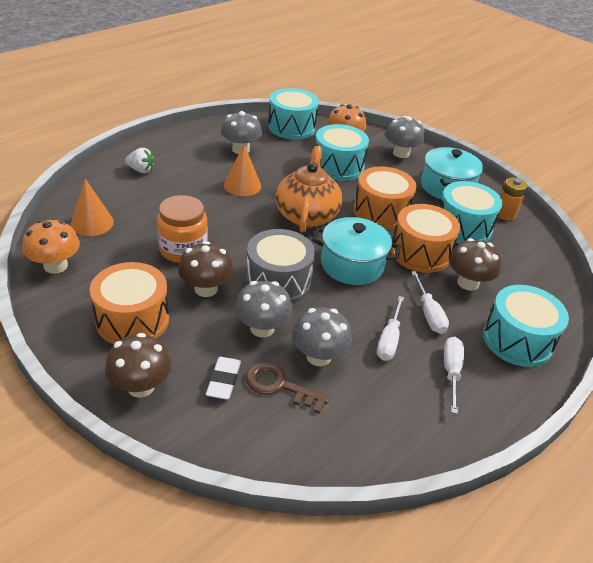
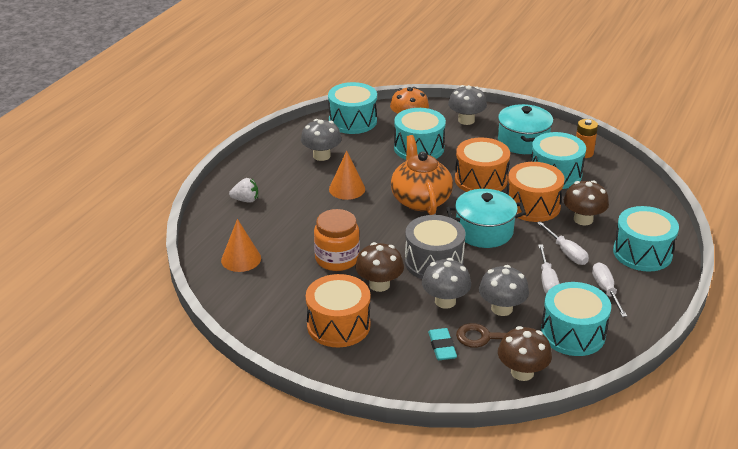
camera: 15 degrees left, 5 degrees down
(55, 266) = (240, 303): orange mushroom -> none
(140, 386) = (382, 370): brown mushroom -> brown mushroom (522, 372)
(223, 381) = (442, 347): white eraser -> turquoise eraser
(383, 413) = (573, 333): none -> turquoise drum

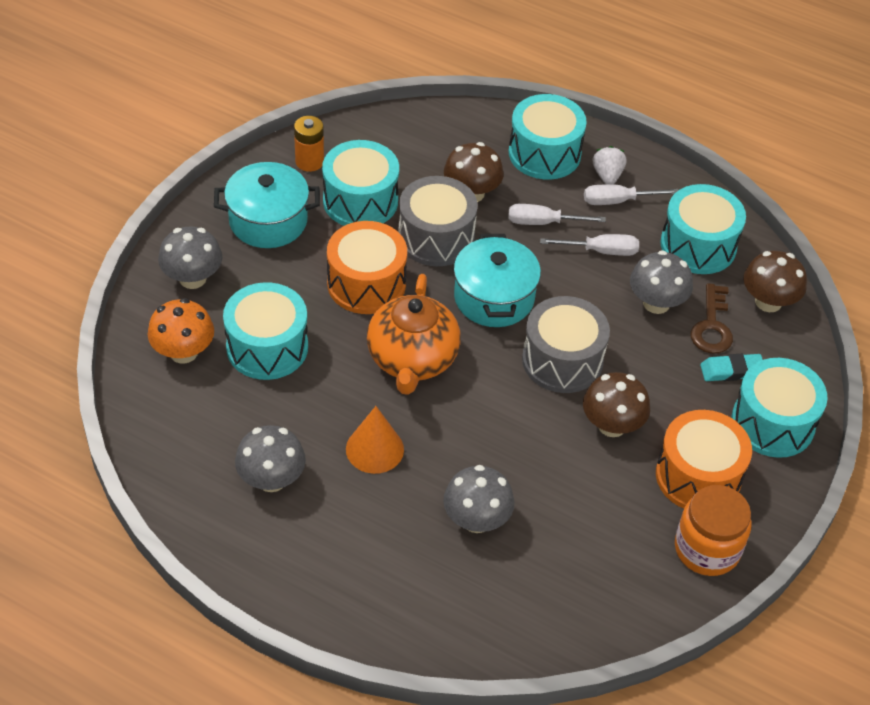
camera: 90 degrees left, 15 degrees up
(241, 259) = (554, 595): orange cone -> none
(246, 200) = (394, 591): white strawberry -> white strawberry (607, 176)
(337, 258) = (554, 471): orange jar -> orange jar (707, 549)
(352, 121) = (165, 429): turquoise drum -> turquoise drum (772, 423)
(420, 200) = (412, 360): orange teapot -> orange teapot turned 75 degrees counterclockwise
(445, 301) = (644, 357): grey mushroom -> grey mushroom (476, 520)
(533, 205) = (436, 237): orange drum -> grey drum
(566, 252) = (543, 222): white screwdriver -> white screwdriver turned 150 degrees counterclockwise

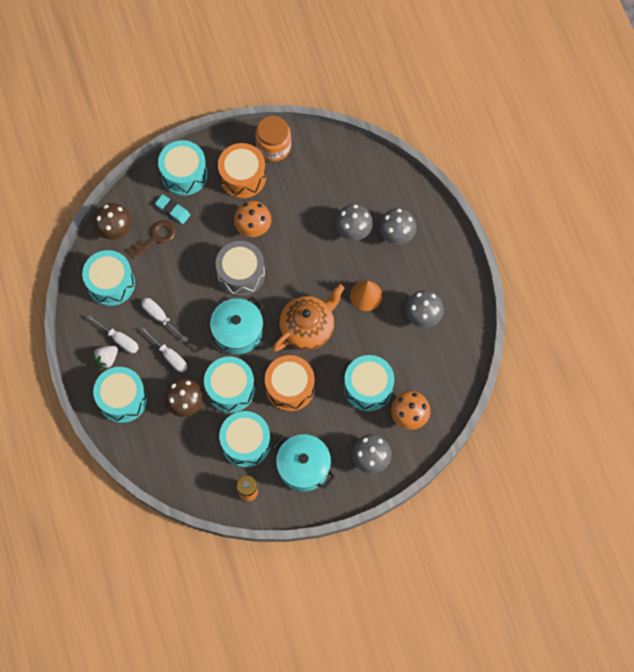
camera: 135 degrees left, 20 degrees up
(436, 237) = (230, 389): grey drum -> turquoise drum
(612, 425) = (253, 227): brown mushroom -> orange mushroom
(656, 303) = (166, 269): grey mushroom -> grey mushroom (396, 234)

